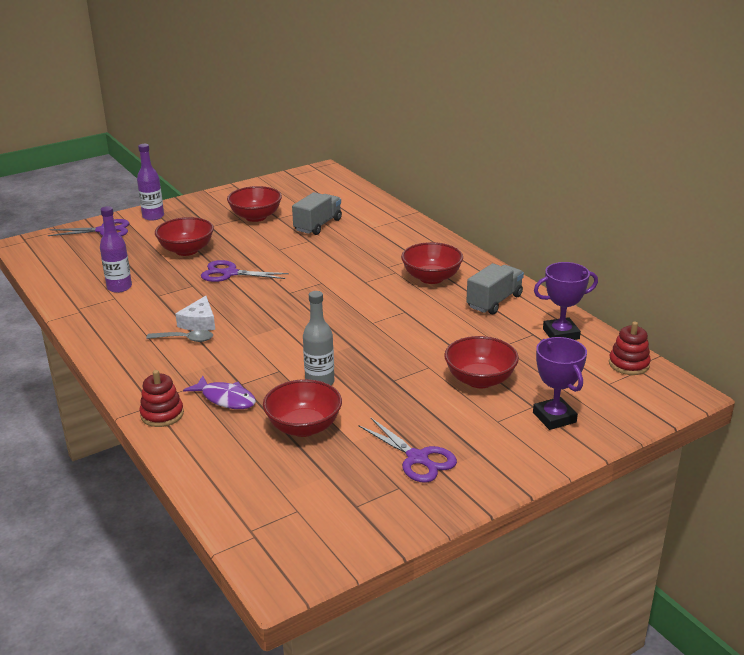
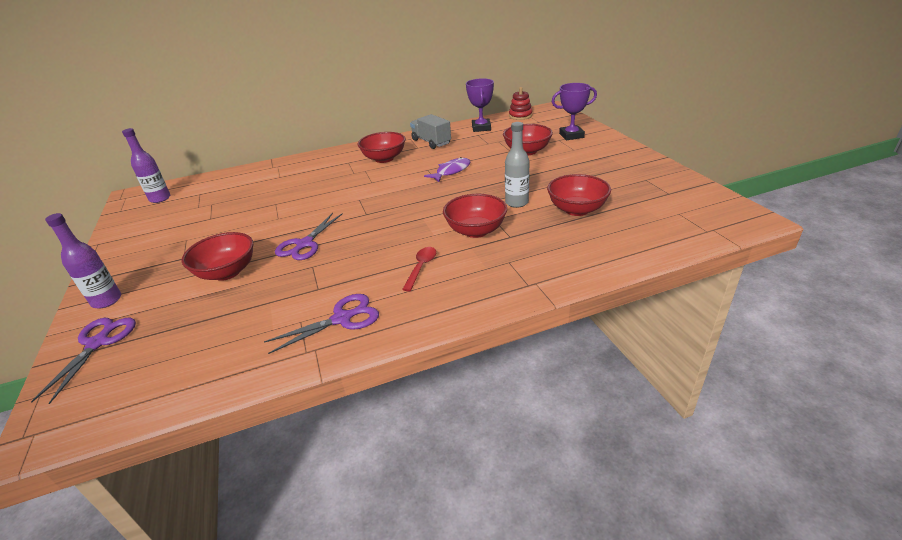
camera: 75 degrees left, 5 degrees up
(119, 287) = (276, 319): purple bottle -> purple bottle (160, 199)
(162, 414) = (552, 276): red stacking toy -> none
(185, 339) = (421, 267): grey spoon -> red spoon
(199, 322) = (392, 260): white cheese -> none
(225, 399) = (532, 243): purple fish -> purple fish (451, 171)
(256, 217) = (193, 230): red bowl -> red bowl (476, 231)
(318, 225) = (249, 199): grey truck -> none
(417, 458) = (614, 173): purple scissors -> purple scissors (342, 319)

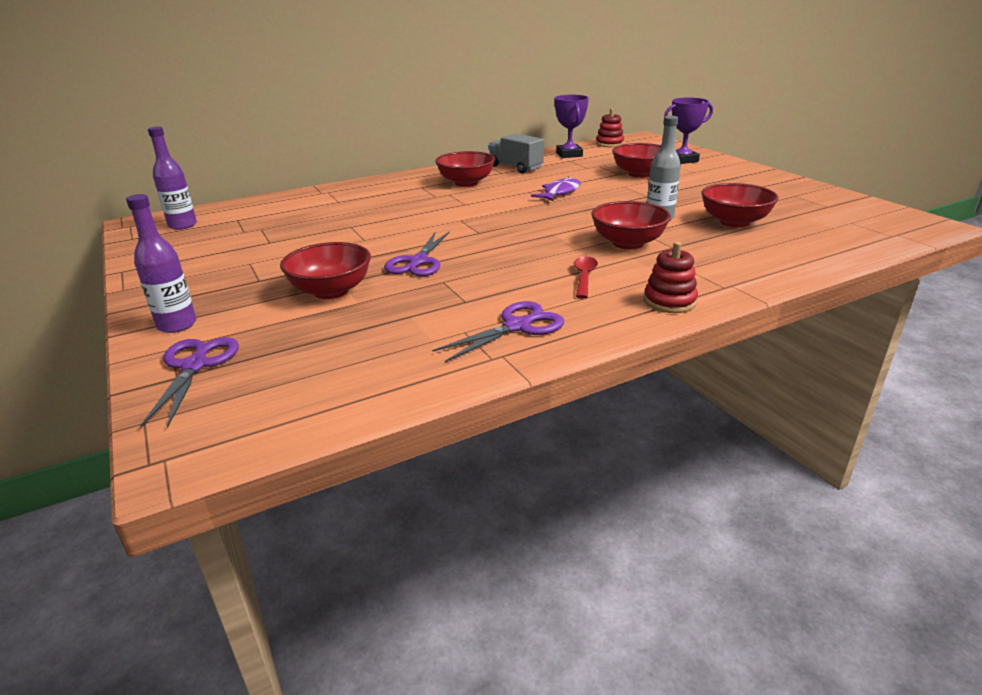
camera: 10 degrees left, 5 degrees down
(475, 298) = (669, 301): none -> red stacking toy

